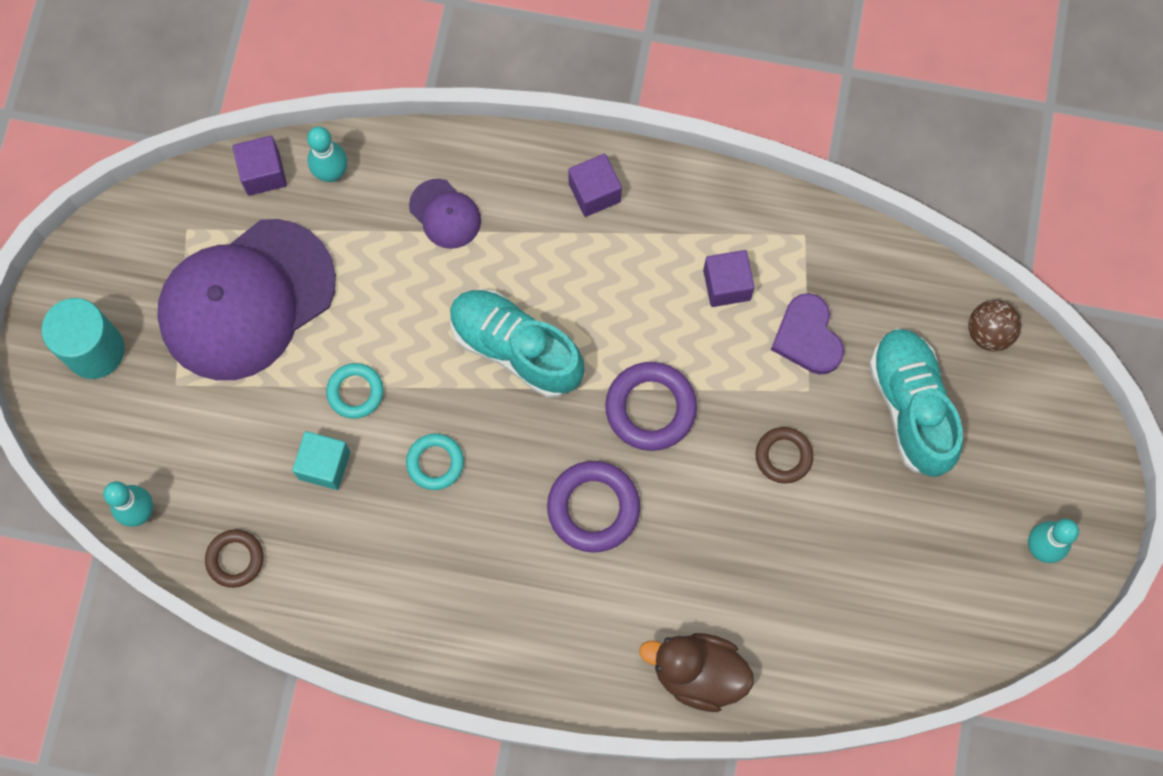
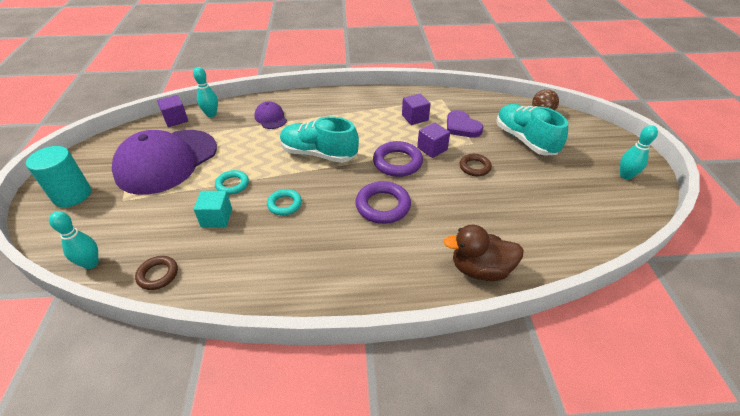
camera: 15 degrees left, 30 degrees down
(445, 214) = (271, 118): purple cap -> purple cap turned 150 degrees counterclockwise
(594, 192) = (341, 101): purple cube -> purple cube (432, 149)

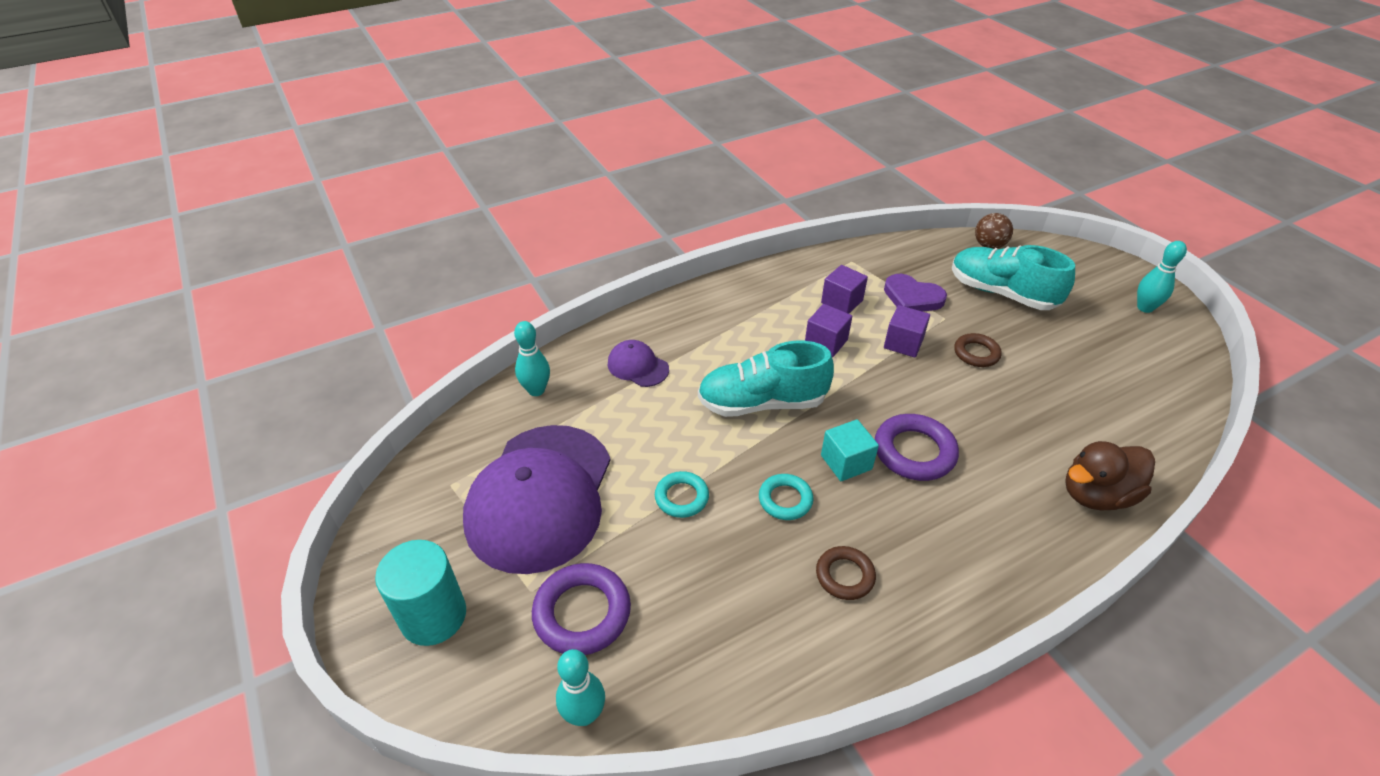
camera: 25 degrees left, 0 degrees up
(158, 275) = (706, 684): brown ring -> brown ring (845, 576)
(176, 119) = (484, 418): purple cube -> purple cube (826, 342)
(216, 218) = (708, 559): turquoise cube -> turquoise cube (846, 462)
(397, 162) = (877, 379): purple ring -> purple ring (582, 613)

